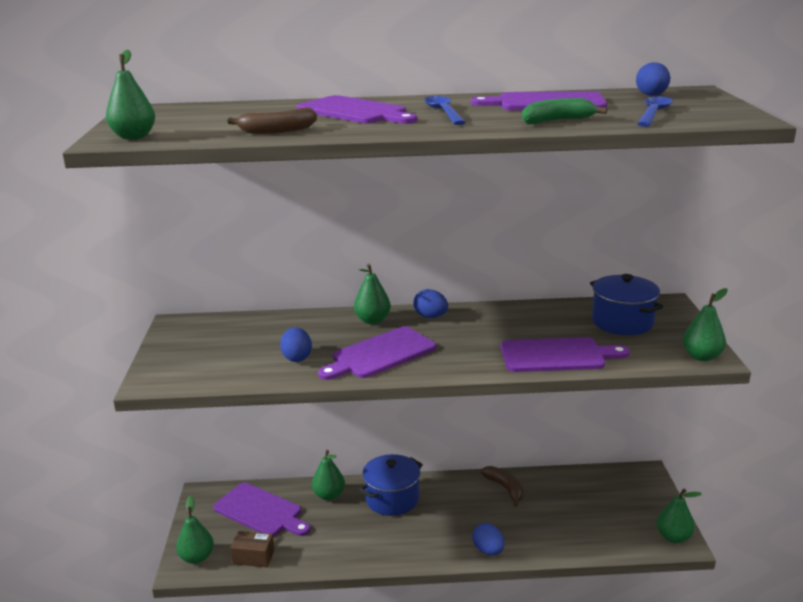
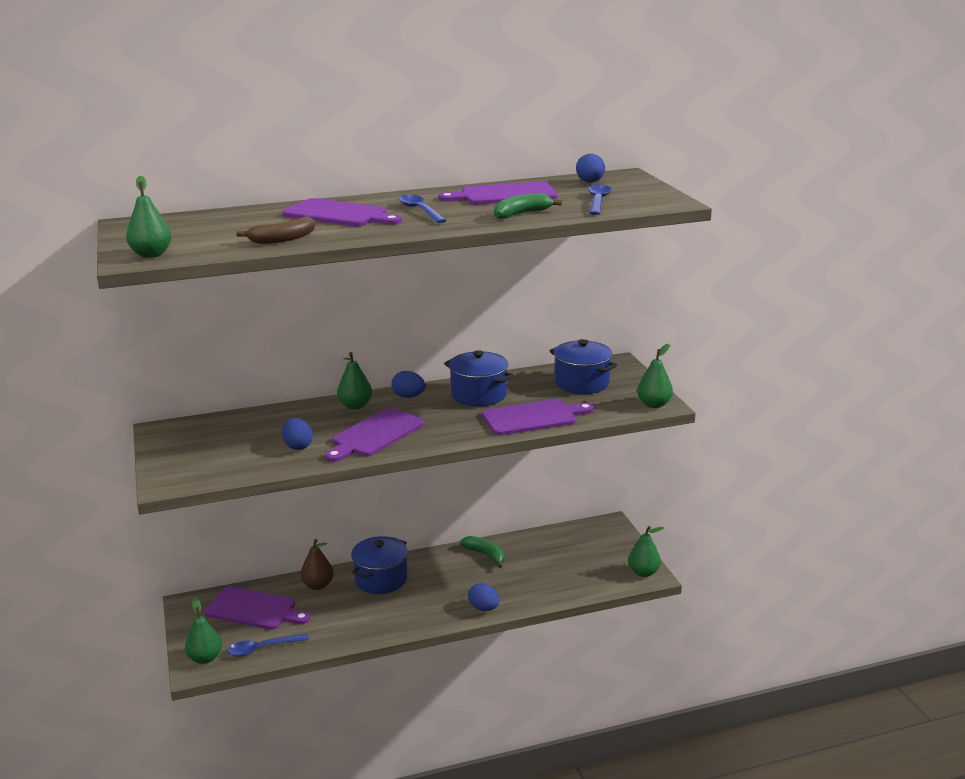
camera: 15 degrees left, 0 degrees up
(253, 557) = (262, 648): brown box -> blue spoon
(329, 495) = (318, 585): green pear -> brown pear
(504, 323) = (479, 395): none -> blue pot
(505, 488) = (485, 555): brown banana -> green banana

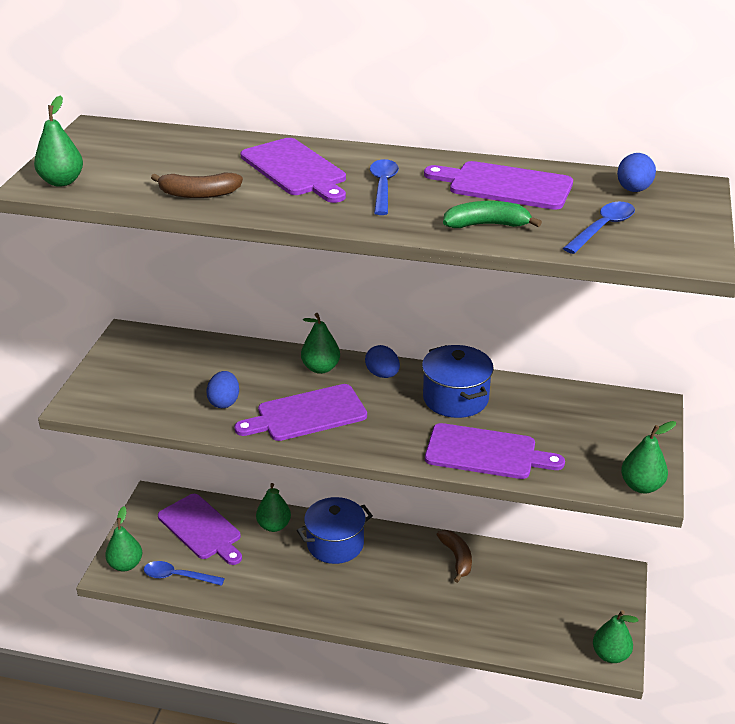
camera: 30 degrees right, 10 degrees up
(318, 585) = (274, 526): brown pear -> green pear
(484, 608) = (407, 623): blue egg -> none
(485, 555) = (457, 558): green banana -> brown banana
(582, 383) = (583, 422): blue pot -> none

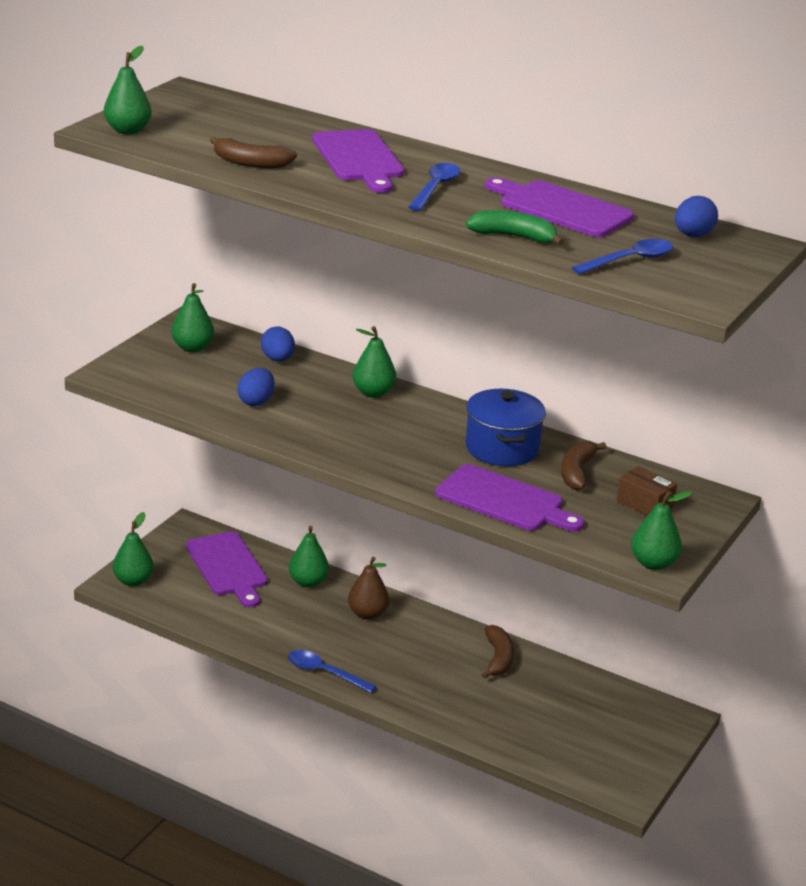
camera: 15 degrees right, 5 degrees down
(178, 576) = (183, 604): blue spoon -> blue spoon (324, 673)
(307, 414) = (335, 429): purple cutting board -> none
(335, 544) = (367, 614): blue pot -> brown pear
(382, 374) = (436, 411): blue egg -> blue egg (277, 359)
(528, 407) = (577, 472): none -> brown banana
(599, 426) = (644, 504): none -> brown box
(610, 655) = (624, 786): green pear -> green pear (192, 348)

